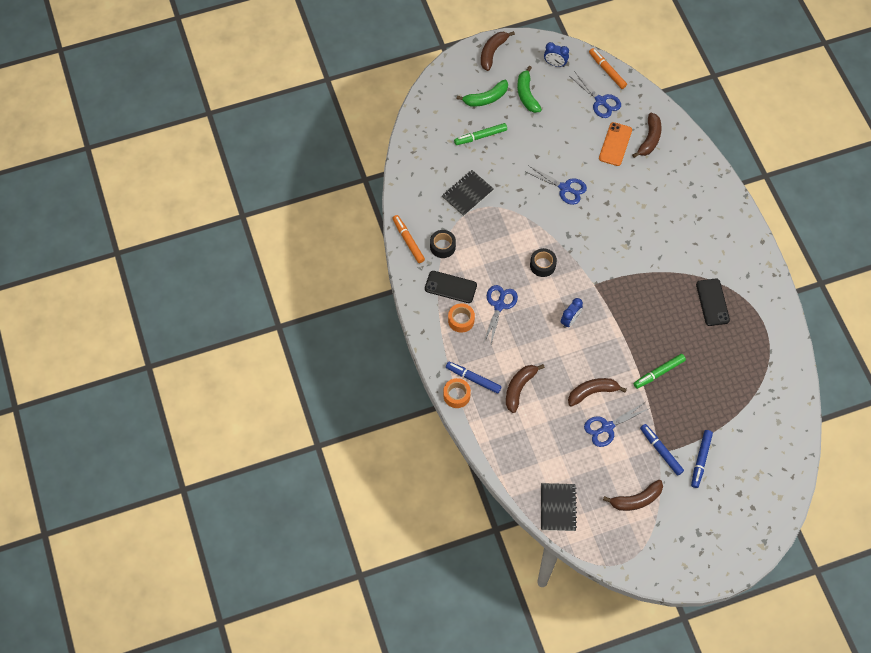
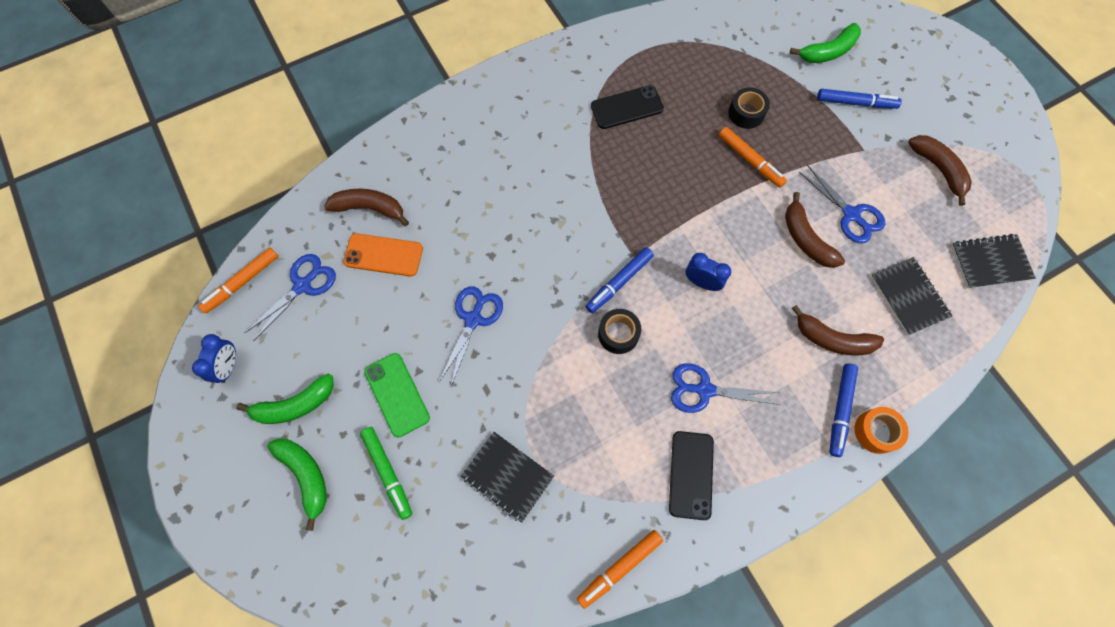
camera: 100 degrees left, 5 degrees up
(442, 246) = (618, 502): black tape -> black tape (746, 113)
(461, 320) = (746, 447): orange tape -> none
(492, 52) = (204, 480): brown banana -> none
(524, 144) = (397, 394): none -> green phone
(541, 445) = (909, 296): none -> black notebook
(659, 373) = (750, 160): green marker -> orange marker
(661, 451) = (860, 148): blue marker -> blue marker (619, 282)
(751, 454) = (828, 52): none -> green banana

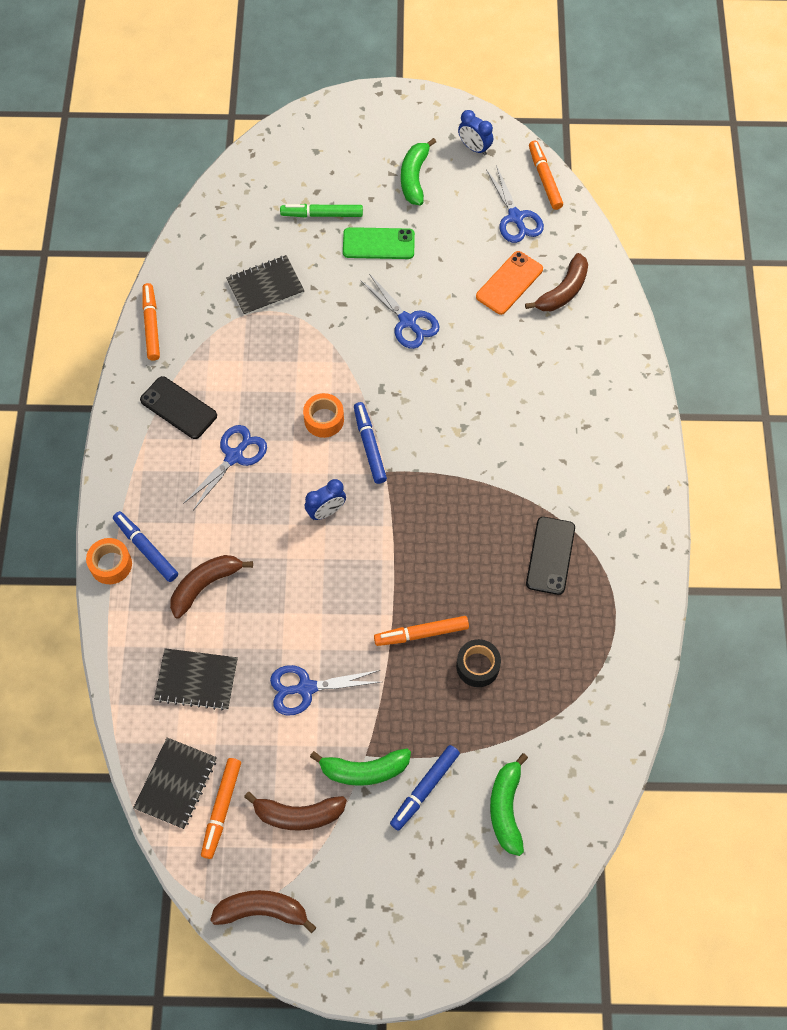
camera: 120 degrees right, 5 degrees down
(306, 476) = (354, 165): green banana -> green banana (364, 770)
(618, 334) = (324, 419): black tape -> orange tape
(806, 239) = (309, 628): brown banana -> brown banana (262, 910)
(978, 220) = (222, 809): none -> orange marker

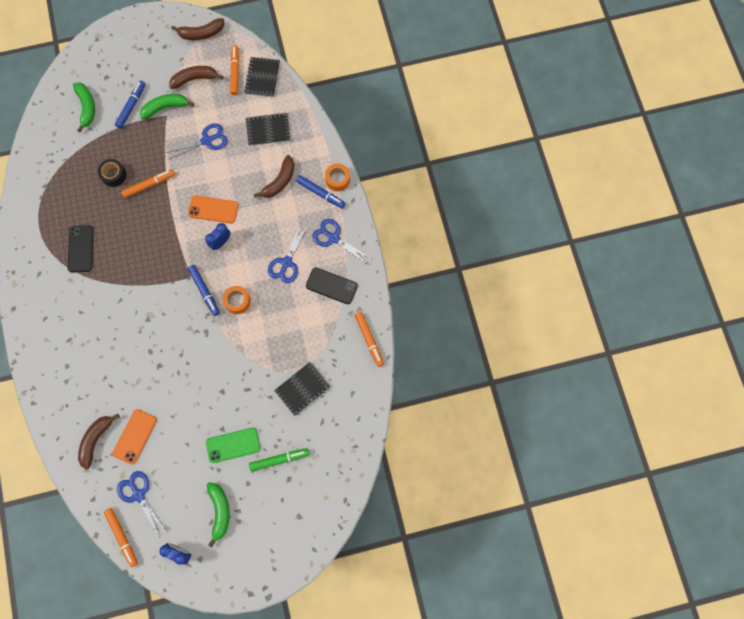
camera: 165 degrees right, 10 degrees up
(325, 566) = (213, 209): none -> orange phone
(407, 321) = (199, 387): blue scissors -> blue scissors (334, 238)

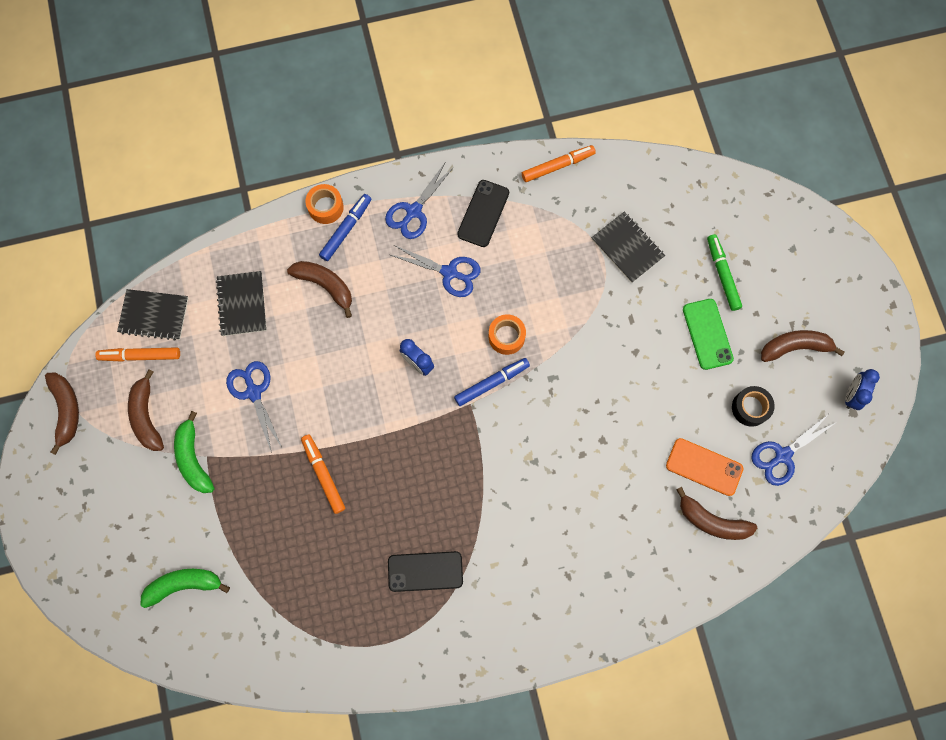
camera: 90 degrees left, 0 degrees up
(114, 175) = (304, 530): black tape -> black tape (750, 408)
(122, 537) = (839, 473): orange marker -> none
(131, 106) = (187, 512): blue marker -> none
(213, 209) = (366, 377): orange phone -> none
(220, 511) = (795, 347): green banana -> brown banana

